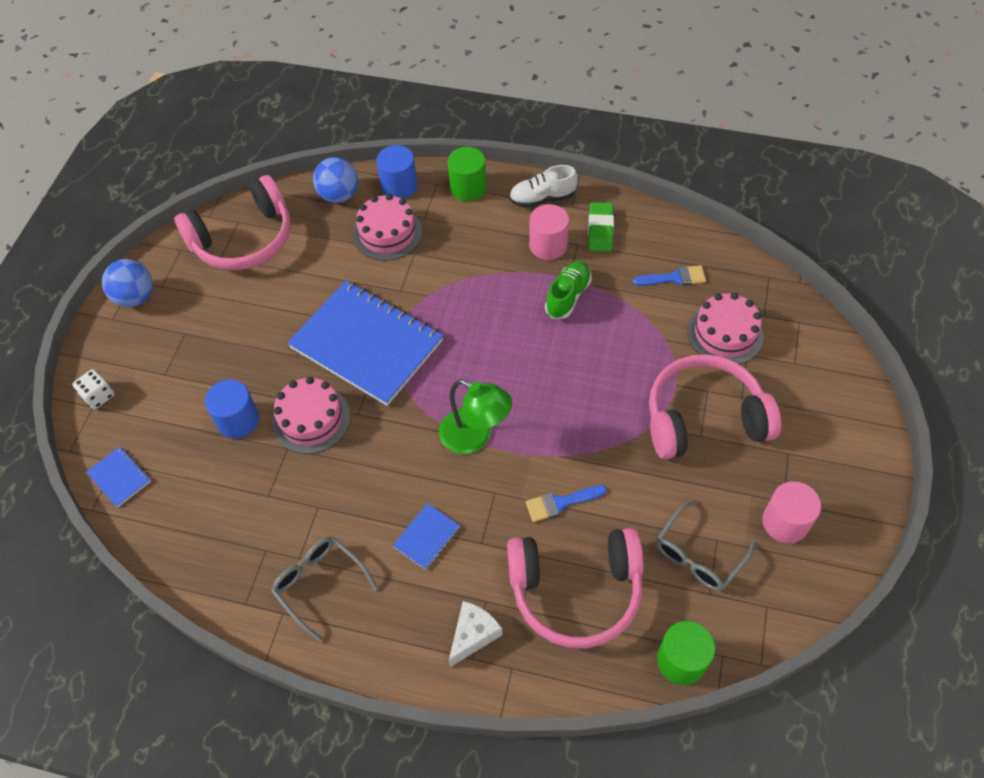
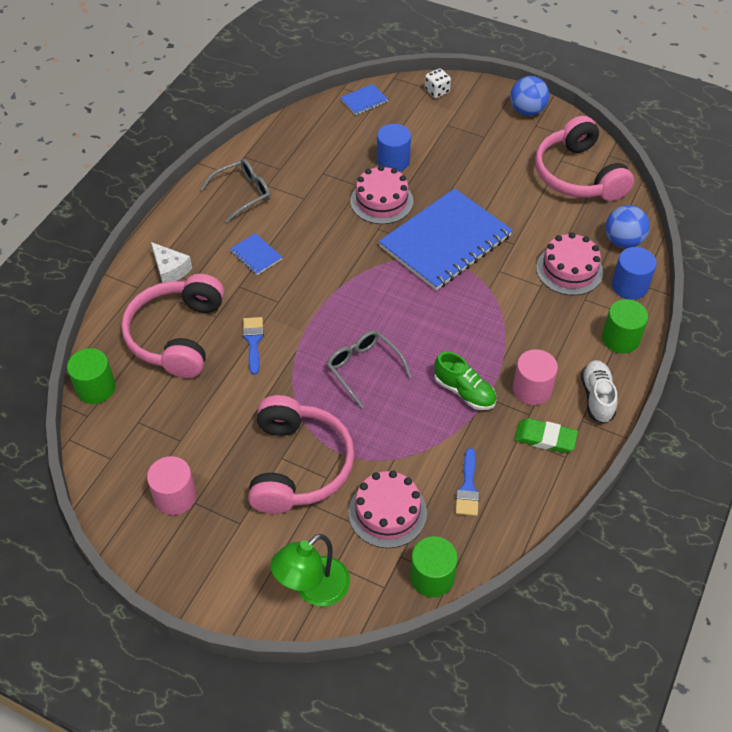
camera: 100 degrees right, 5 degrees down
(475, 437) = (333, 297): green lamp -> green lamp (313, 590)
(698, 555) = (172, 423): grey glasses -> grey glasses (363, 368)
(773, 289) = (432, 577): none -> green cylinder

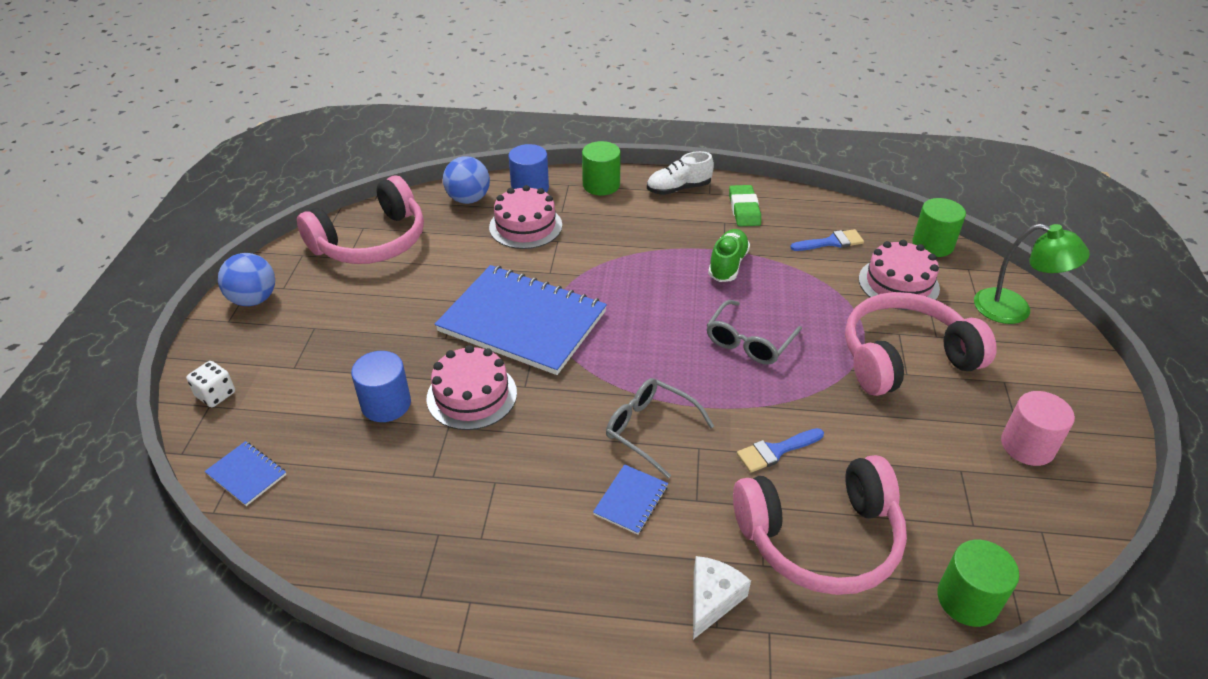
camera: 110 degrees left, 10 degrees down
(243, 194) = (511, 564): grey glasses -> grey glasses (650, 429)
(532, 389) = (695, 225): pink cylinder -> none

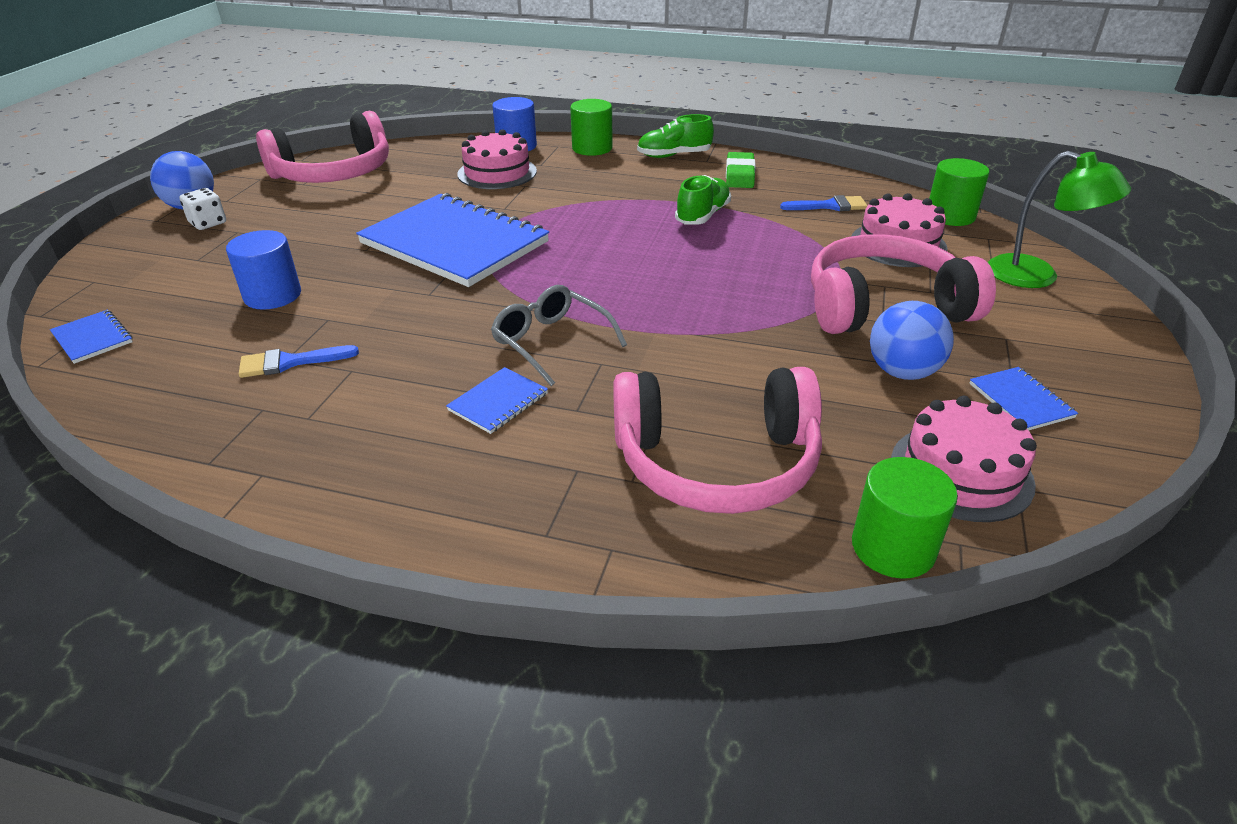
camera: 10 degrees right, 5 degrees down
(216, 394) = (106, 273): white dice -> white dice (208, 223)
(468, 199) = (449, 150): blue ball -> blue ball (902, 372)
(472, 395) = (367, 296): pink cake -> pink cake (961, 472)
(678, 189) = (674, 155): white shoe -> green shoe
(712, 599) = (552, 507): white cheese -> none
(749, 342) = (700, 278): grey glasses -> none
(775, 451) = (693, 375): blue brush -> blue brush (289, 362)
(1027, 446) = (1020, 400): pink cylinder -> blue notebook

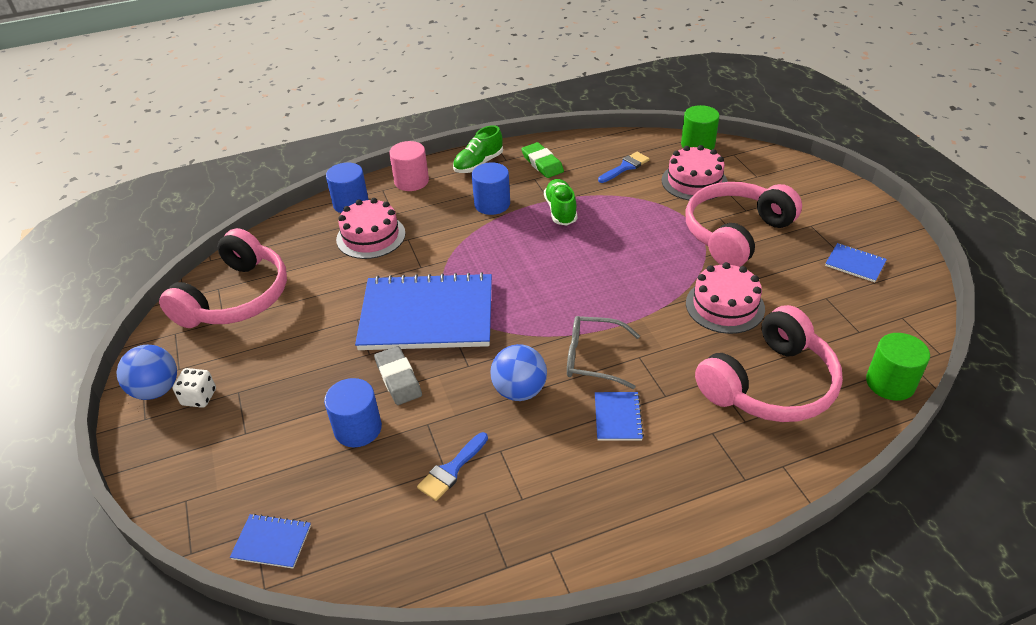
camera: 35 degrees left, 5 degrees up
(358, 276) = (398, 378): none -> grey eraser
(592, 148) = (411, 181): green cylinder -> pink cylinder
(641, 188) = (492, 204): none -> blue cylinder
(902, 372) = (789, 275): blue ball -> blue ball (519, 391)
(961, 472) = (873, 323): pink cake -> pink cake (725, 306)
(1036, 276) = (783, 173): green lamp -> none

